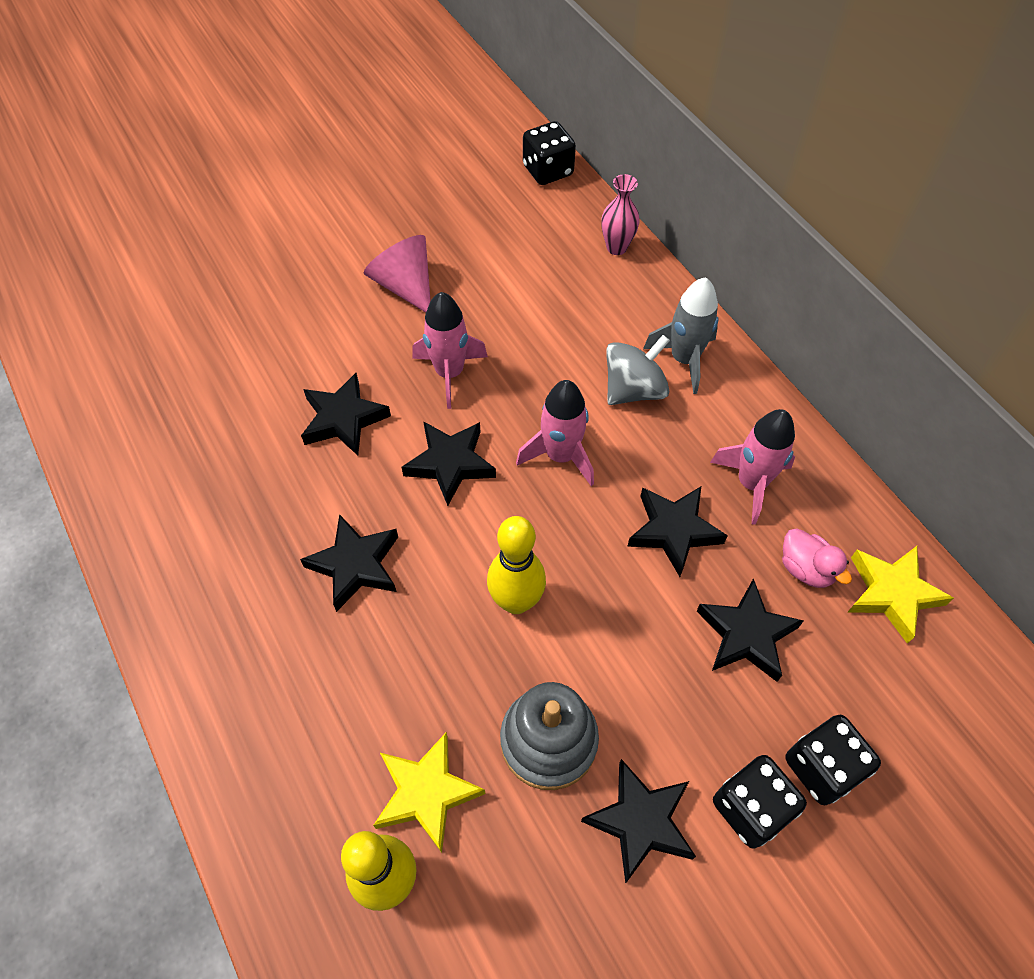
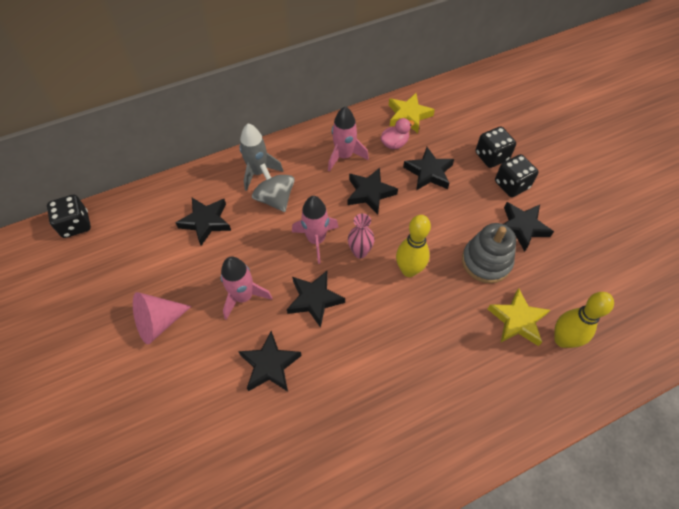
camera: 85 degrees left, 0 degrees up
(355, 565) = (382, 357): black star -> black star (206, 222)
(616, 247) = (161, 194): pink vase -> pink vase (360, 252)

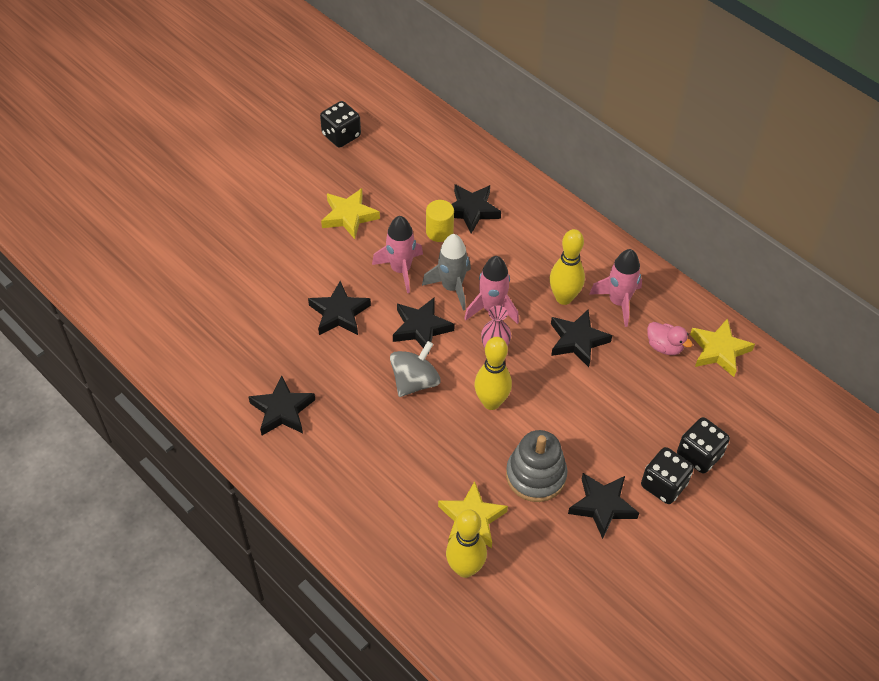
camera: 70 degrees right, 5 degrees down
(76, 225) = (423, 115): black dice -> black dice (341, 135)
(158, 322) = (349, 216): pink cone -> yellow star
(216, 253) = (439, 231): none -> yellow cylinder
(258, 172) = (555, 231): grey rocket -> grey rocket (452, 287)
(275, 199) = (527, 257): grey spinning top -> grey spinning top (415, 381)
(326, 188) = (564, 298): none -> yellow bowling pin
(429, 172) = (637, 392): black star -> black star (282, 410)

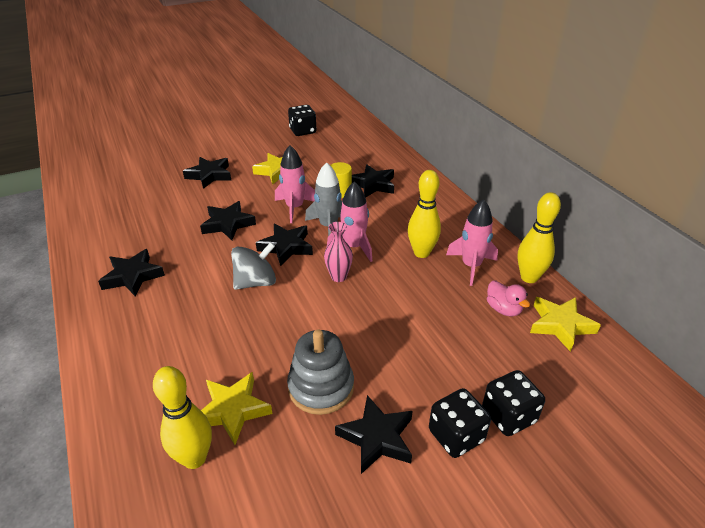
camera: 20 degrees right, 15 degrees down
(491, 402) = (313, 313): yellow bowling pin -> yellow bowling pin (529, 277)
(577, 340) = (419, 285): black star -> black star (209, 175)

